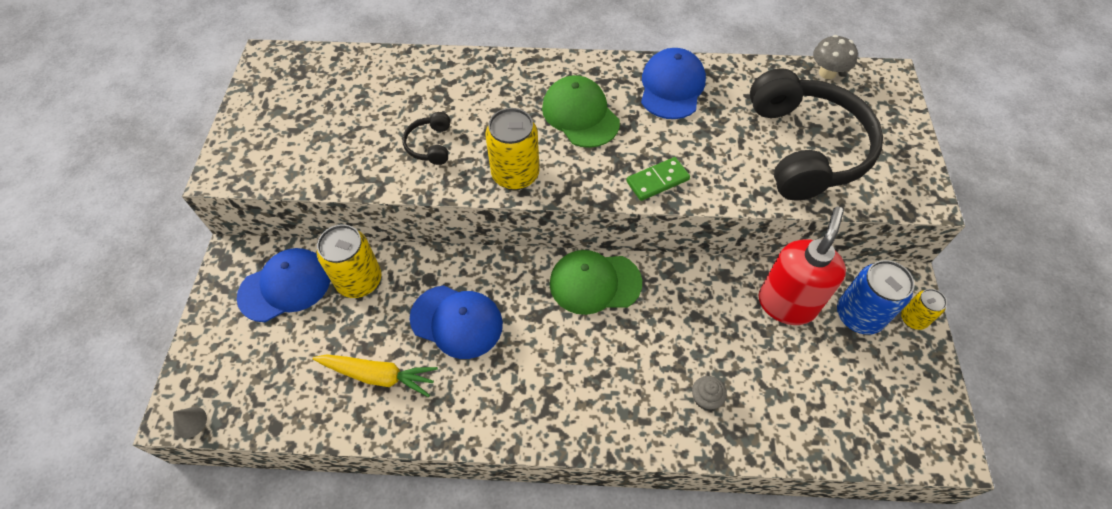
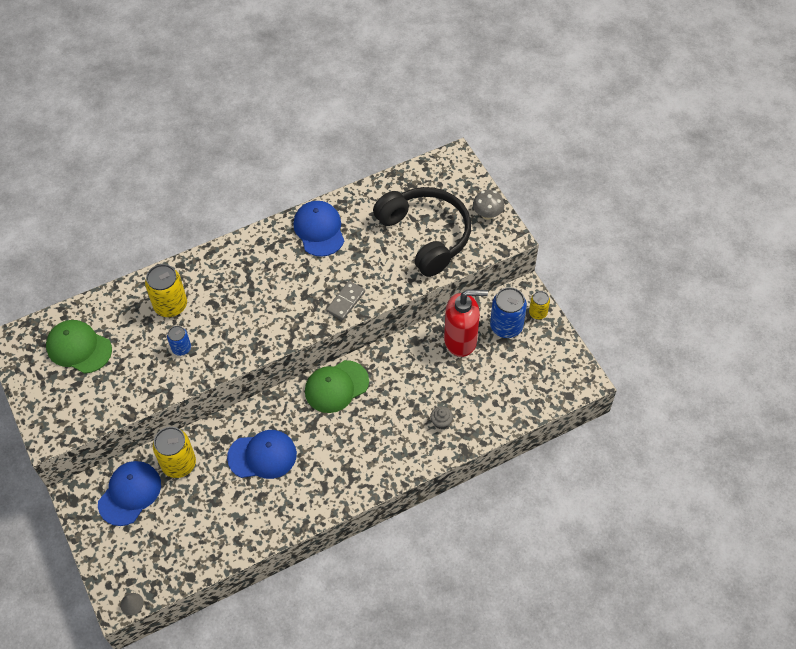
camera: 30 degrees left, 0 degrees up
(378, 376) = (234, 513): yellow carrot -> none
(430, 145) = (181, 348): black headphones -> blue can
(515, 174) = (252, 341): yellow can -> yellow can (170, 305)
(580, 115) = (269, 279): green cap -> green cap (79, 348)
(657, 181) = (346, 301): green domino -> grey domino
(786, 304) = (461, 340): red soap dispenser -> red soap dispenser turned 90 degrees clockwise
(827, 73) = (414, 173): grey mushroom -> grey mushroom (487, 214)

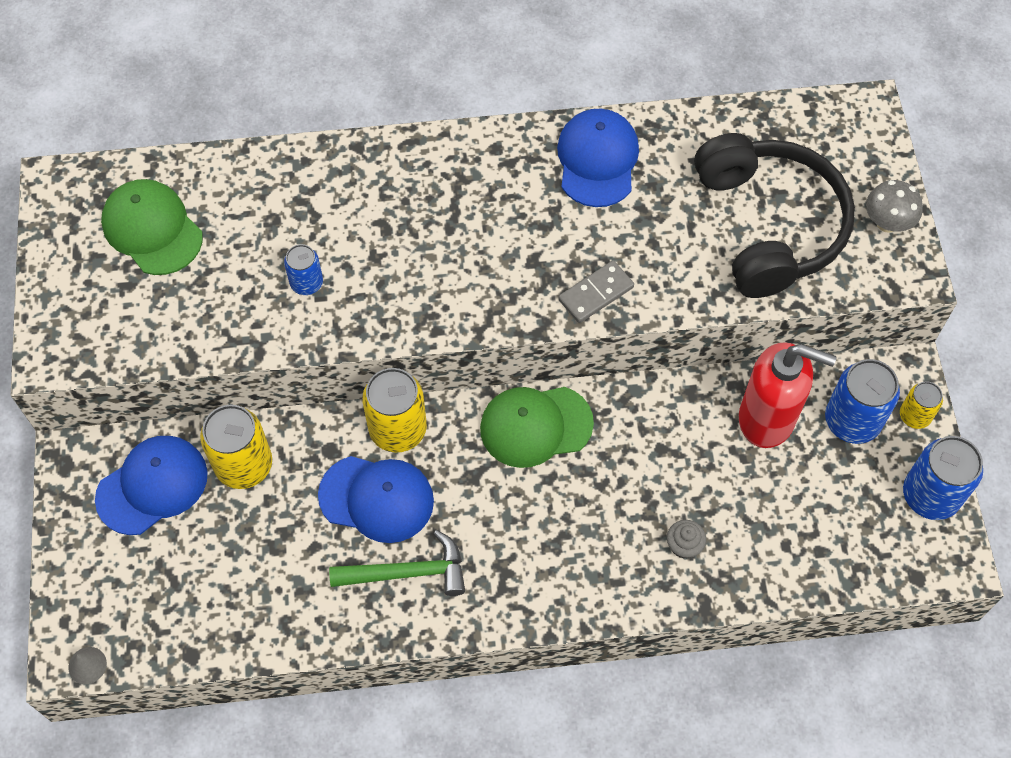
camera: 20 degrees right, 5 degrees up
(170, 305) = (317, 207): yellow can -> yellow can (398, 429)
(295, 489) = (407, 572): none -> green hammer
(561, 351) = (930, 495): none -> blue can

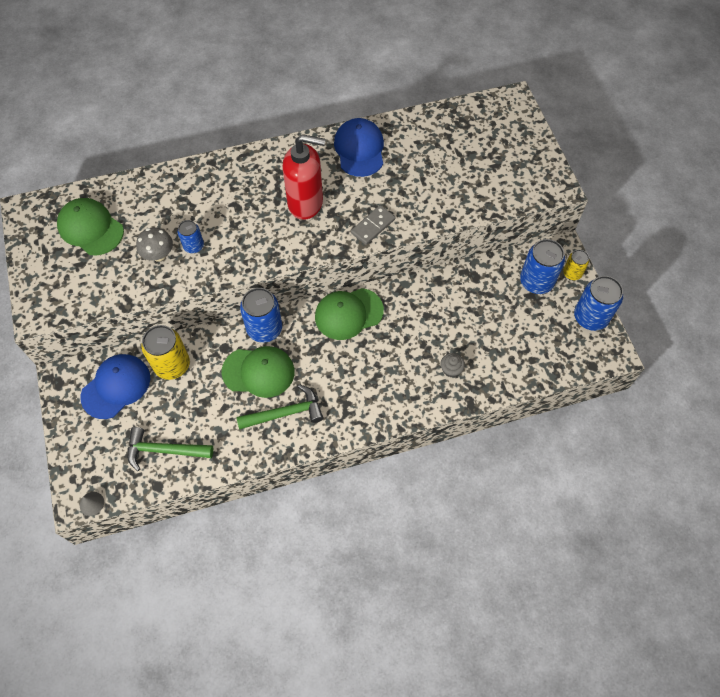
camera: 10 degrees left, 0 degrees up
(210, 600) = (164, 450): none -> green hammer
(376, 498) = (258, 372): blue cap -> green cap
(398, 429) = (264, 329): yellow can -> blue can
(767, 419) = (486, 288): red soap dispenser -> red soap dispenser (306, 203)
(769, 225) = (469, 172): black headphones -> none
(887, 223) = (538, 161): grey mushroom -> grey mushroom (159, 255)

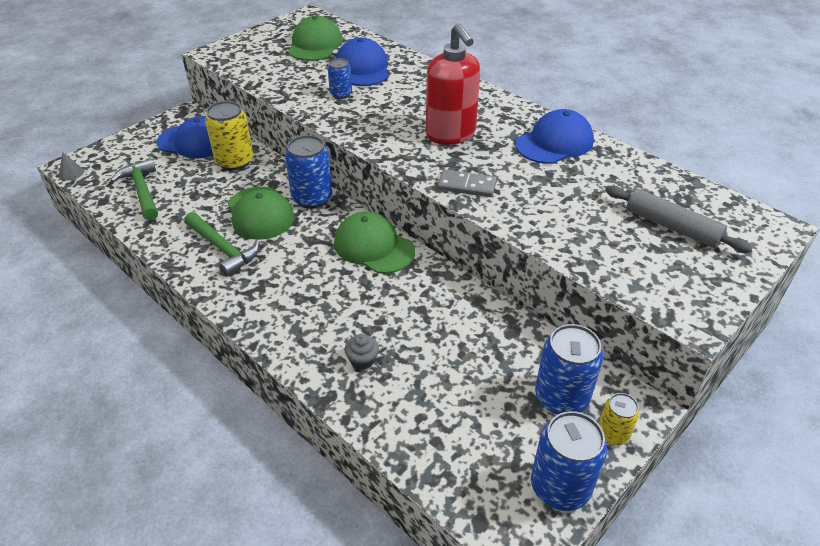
camera: 60 degrees right, 20 degrees down
(159, 255) = (316, 82): grey mushroom -> none
(163, 212) = (362, 68): none -> blue cap
(483, 146) = (672, 227): none -> grey rolling pin

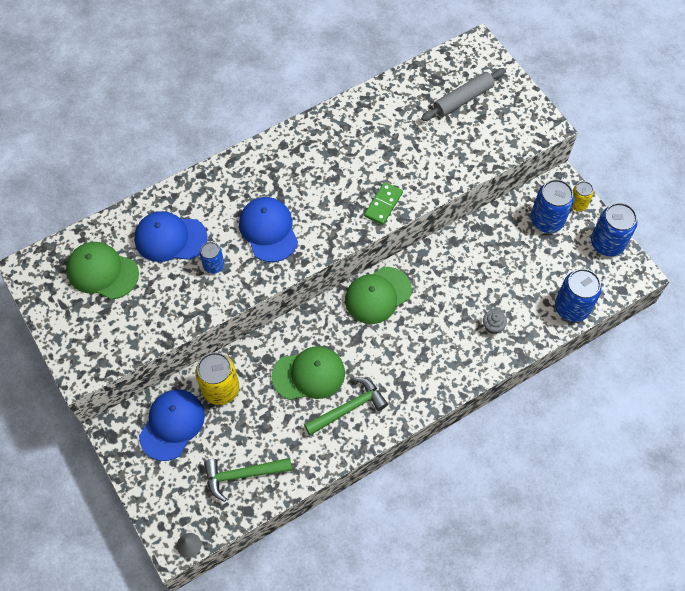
camera: 75 degrees left, 20 degrees up
(312, 198) = (300, 330): blue can -> blue can (571, 308)
(450, 135) = (310, 196): red soap dispenser -> none
(466, 186) = (383, 204): grey domino -> green domino
(554, 143) = (345, 129): blue cap -> blue cap (268, 230)

